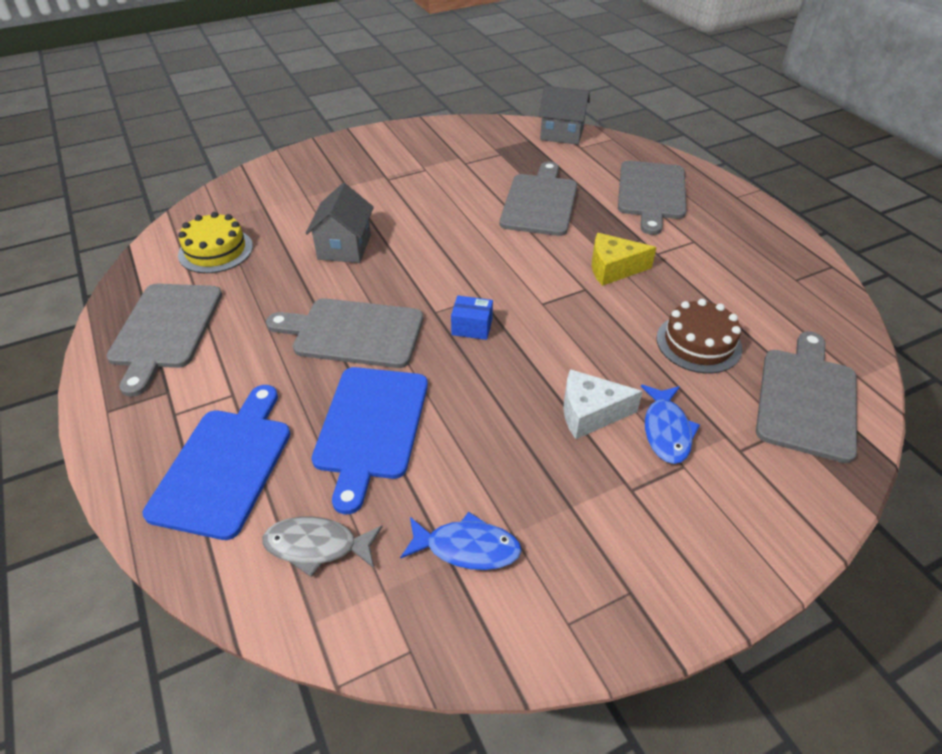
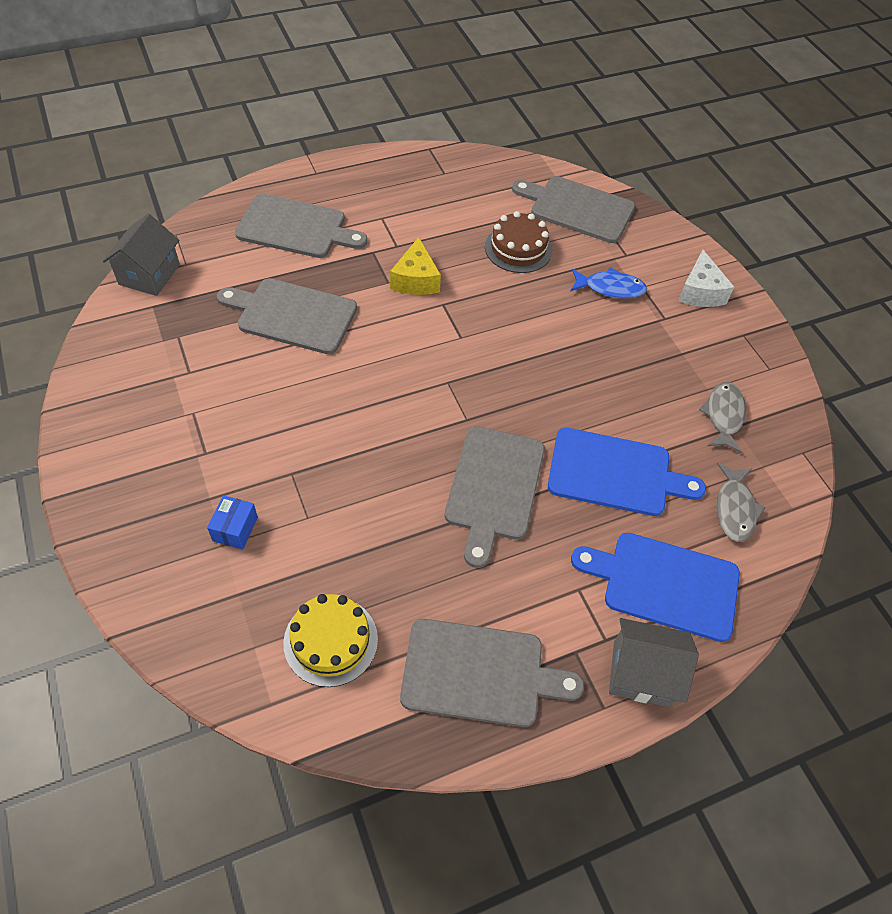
camera: 90 degrees left, 10 degrees up
(344, 247) = (346, 498): grey house -> grey house (641, 673)
(467, 548) = (723, 415): blue fish -> grey fish
(472, 327) = (491, 392): blue box -> blue box (235, 529)
(590, 413) = (595, 327): white cheese -> white cheese (700, 292)

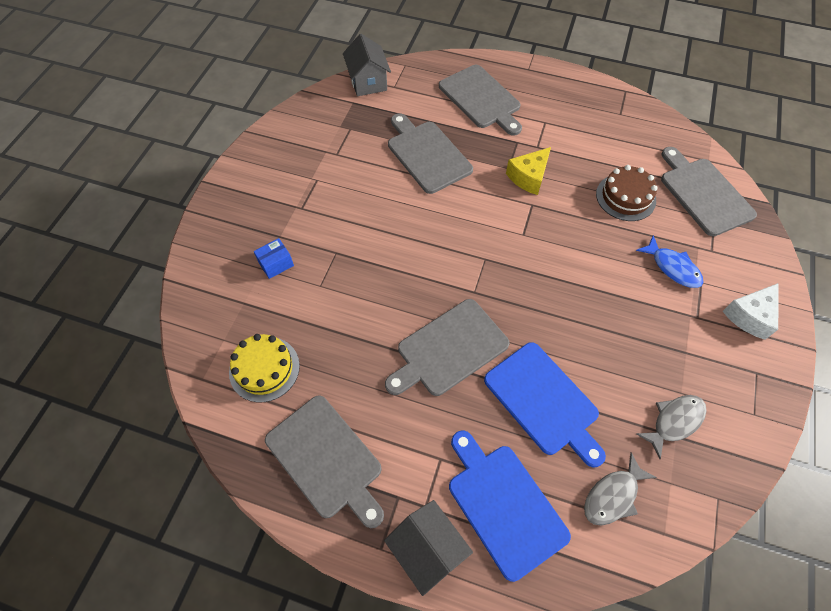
camera: 45 degrees right, 5 degrees up
(149, 274) = (368, 82): grey house -> grey house turned 75 degrees counterclockwise

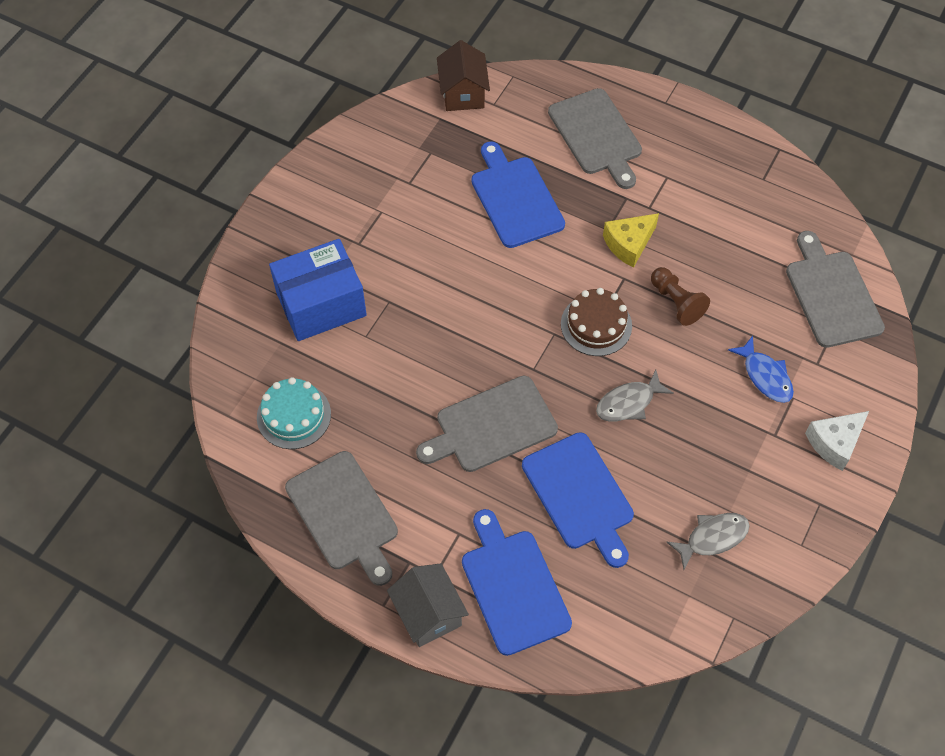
camera: 10 degrees right, 0 degrees up
(264, 369) = (294, 415): yellow cake -> turquoise cake
(276, 264) = (321, 304): blue box -> blue box, size x2.36
(368, 82) = (463, 93): grey house -> brown house
(427, 154) = (515, 198): grey cutting board -> blue cutting board
(580, 218) = (676, 302): none -> brown pawn
(613, 496) = (626, 597): grey fish -> grey fish (628, 403)
(625, 197) = (737, 285): brown cake -> brown cake (596, 325)

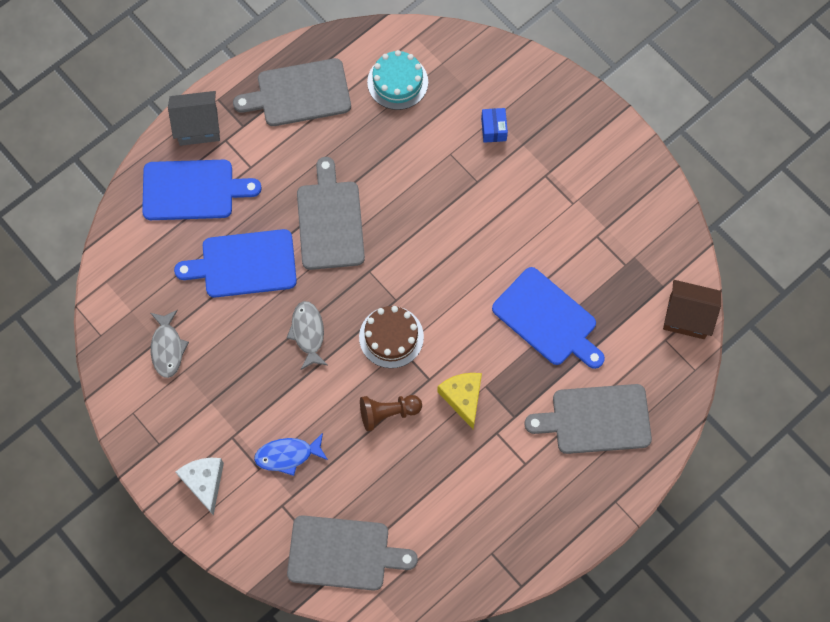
camera: 110 degrees right, 10 degrees up
(321, 304) = (493, 129): blue box -> blue box, size x0.42
(515, 198) = (547, 319): blue cutting board -> blue cutting board turned 45 degrees clockwise

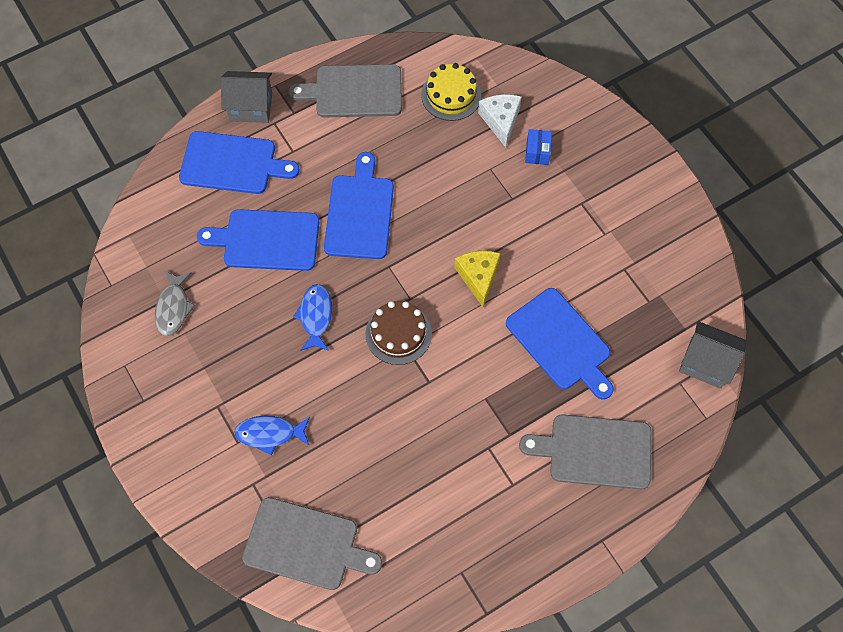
camera: 10 degrees right, 5 degrees down
(204, 482) = (179, 447): white cheese -> white cheese (501, 121)
(308, 333) = (315, 316): grey fish -> blue fish
(330, 221) = (359, 213): grey cutting board -> blue cutting board
(388, 413) = (380, 408): brown pawn -> none
(397, 82) = (451, 95): turquoise cake -> yellow cake
(463, 398) = (460, 406): yellow cheese -> yellow cheese (478, 277)
(687, 316) = (706, 363): brown house -> grey house

